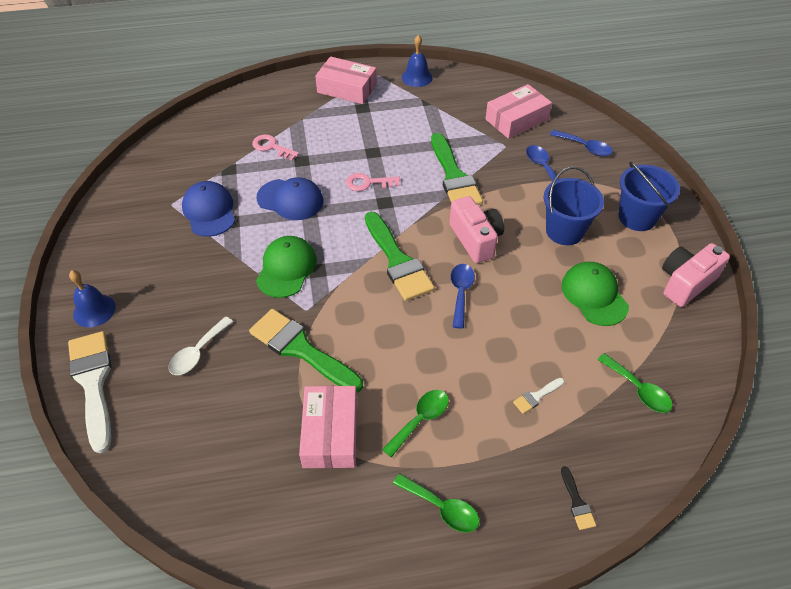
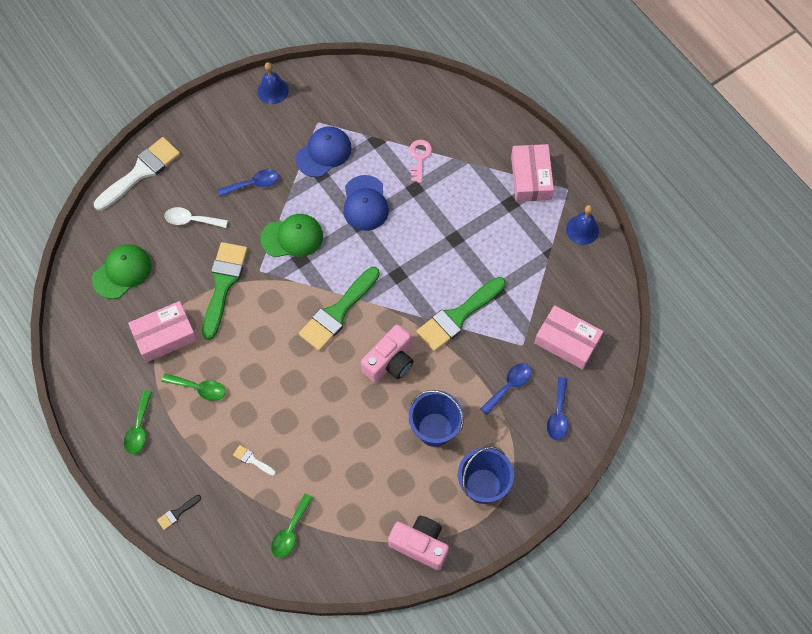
camera: 65 degrees right, 15 degrees up
(94, 310) = (196, 135): blue bell -> blue bell (273, 90)
(368, 183) = (414, 252): pink key -> none
(461, 292) = (327, 372): blue spoon -> blue spoon (253, 184)
(594, 295) = (371, 474): green cap -> green cap (122, 272)

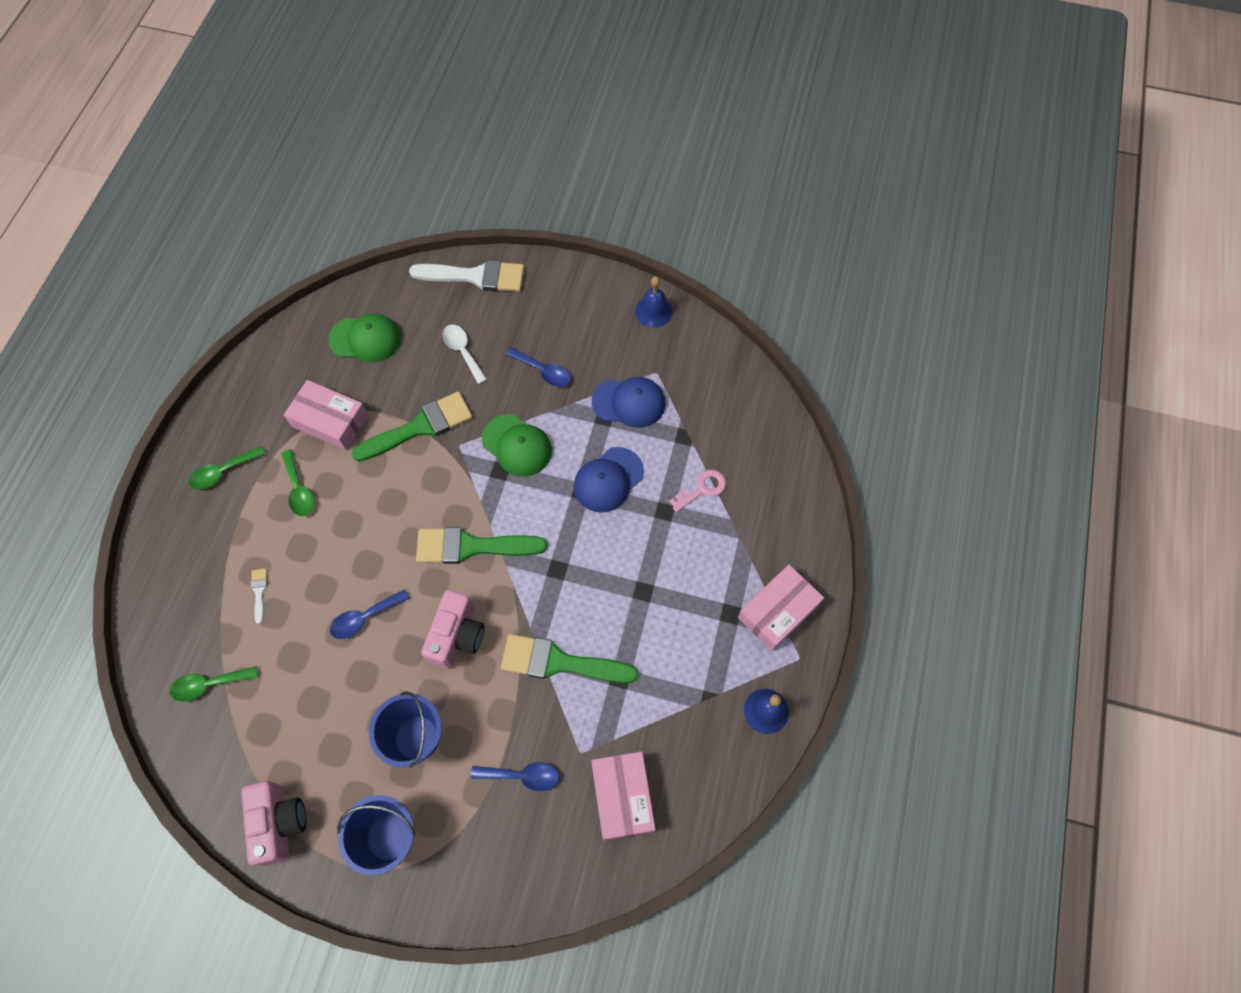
camera: 50 degrees right, 0 degrees up
(177, 513) = (160, 569): black brush -> none
(390, 362) = (457, 636): pink camera -> pink camera turned 75 degrees counterclockwise
(558, 415) = (530, 854): blue spoon -> blue spoon (364, 618)

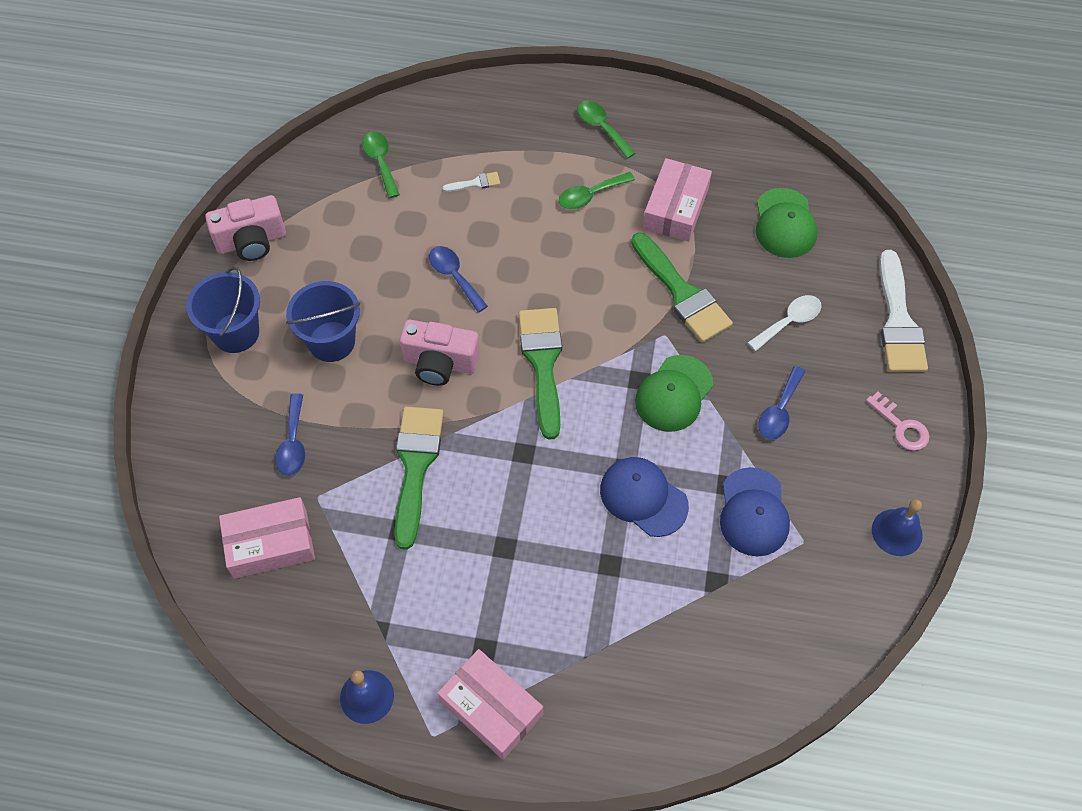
camera: 85 degrees right, 5 degrees down
(702, 489) = (645, 608): pink key -> pink key (901, 426)

